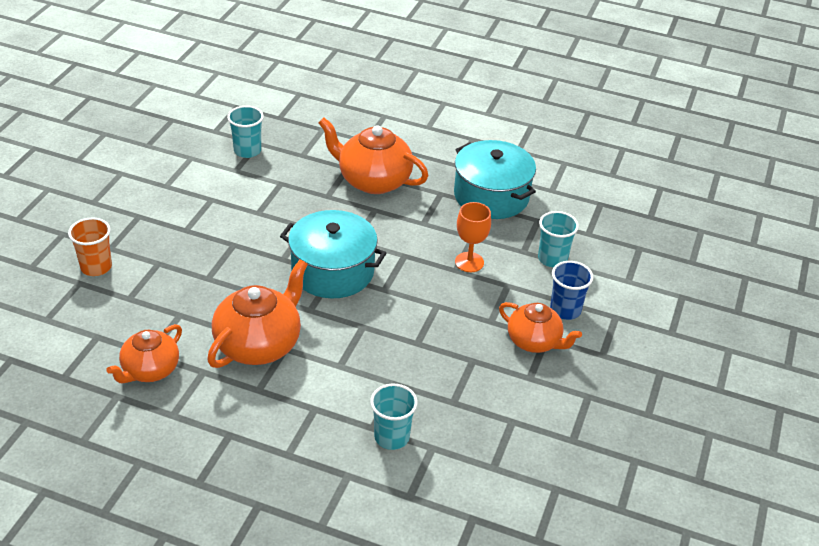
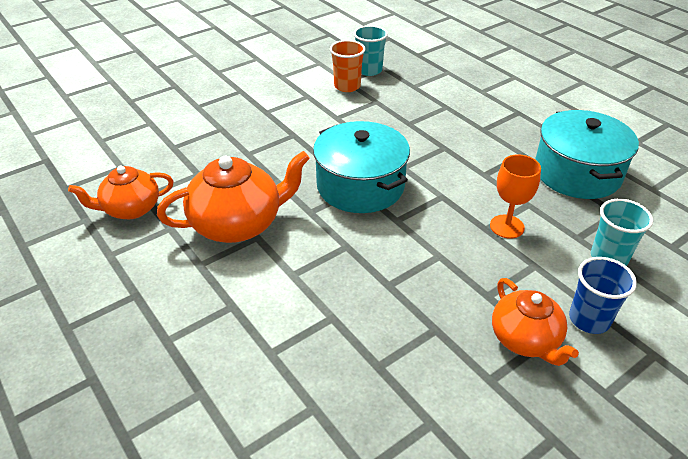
camera: 35 degrees right, 0 degrees up
(96, 267) = (173, 116): orange cup -> orange cup (347, 86)
(373, 180) = (462, 124): orange teapot -> none
(391, 437) = (280, 373): turquoise cup -> none

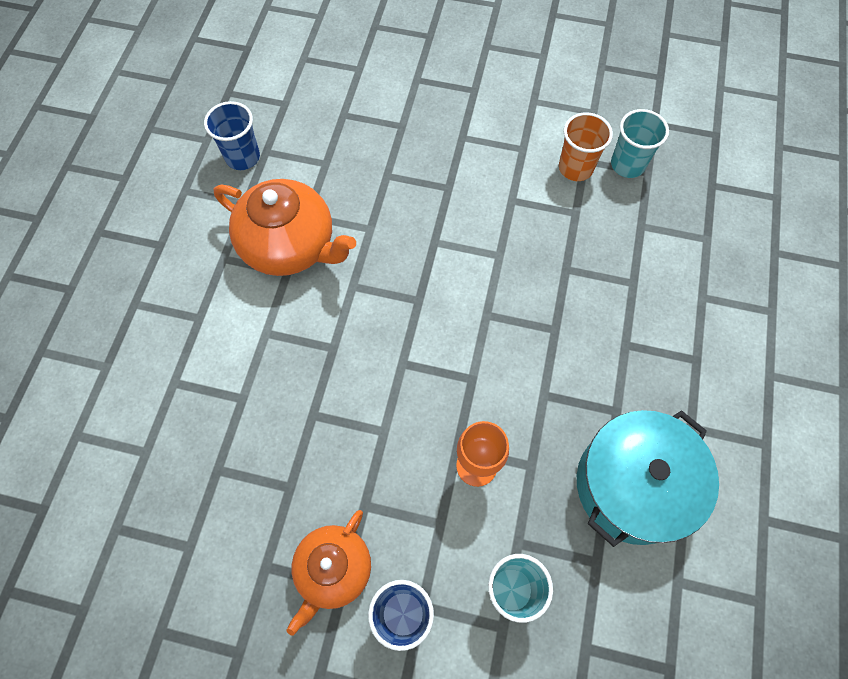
camera: 50 degrees right, 25 degrees up
(131, 209) = (243, 157): orange teapot -> blue cup
(360, 186) = (424, 299): turquoise pot -> none

